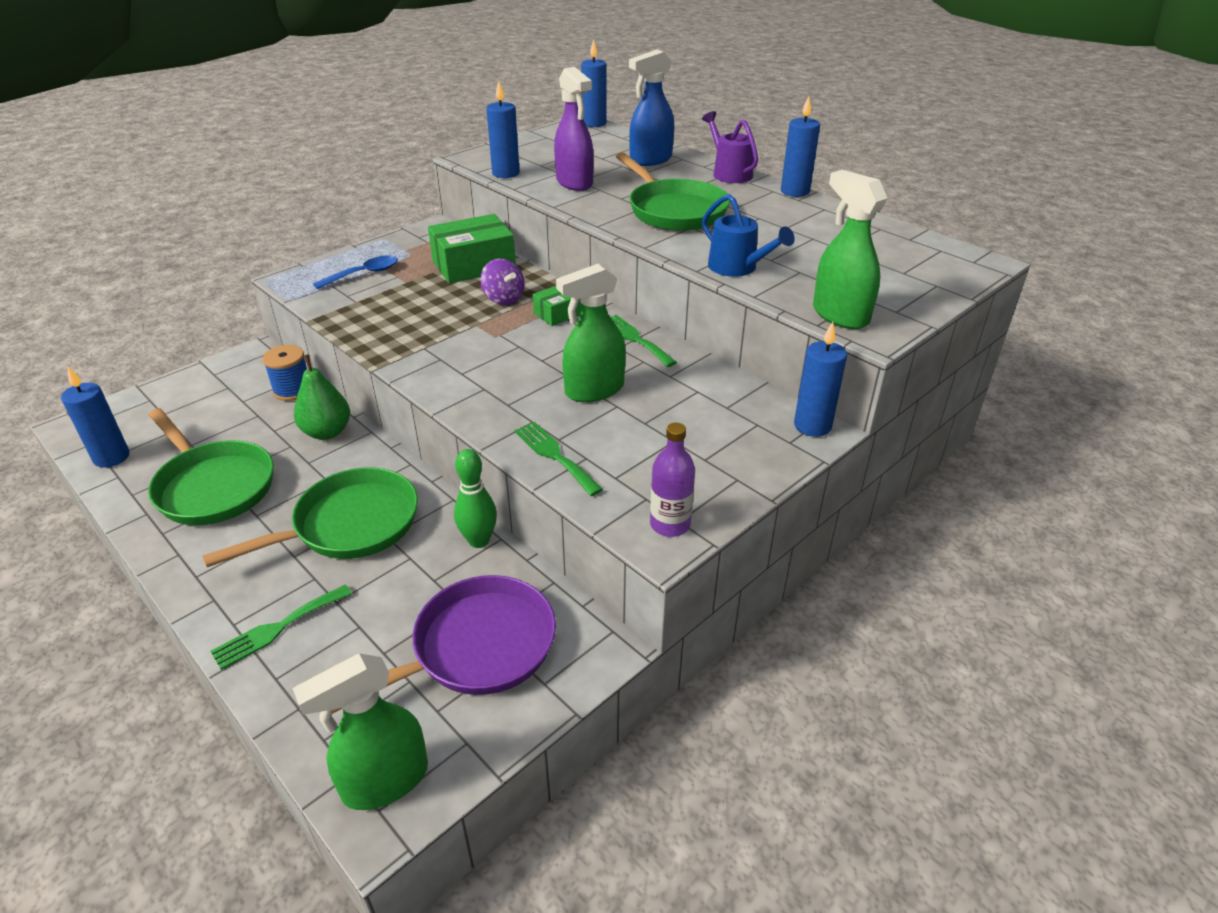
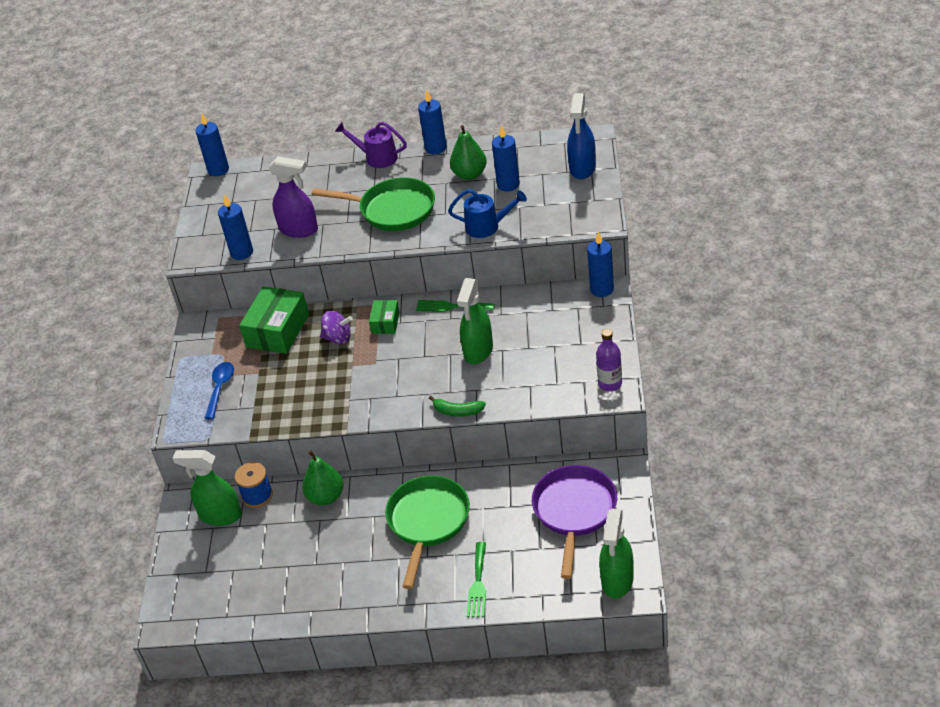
camera: 40 degrees left, 5 degrees up
(111, 457) = (228, 612): blue candle -> blue candle (508, 184)
(213, 486) = (319, 571): green pan -> none
(479, 540) = (501, 474): green bowling pin -> none
(482, 426) = (457, 411): none -> green banana
(555, 455) = (515, 396): green fork -> none
(650, 160) = (312, 178): blue spray bottle -> blue spray bottle (582, 168)
(793, 223) = (469, 174): none -> green pear
(839, 315) = (574, 221): green spray bottle -> green spray bottle (220, 515)

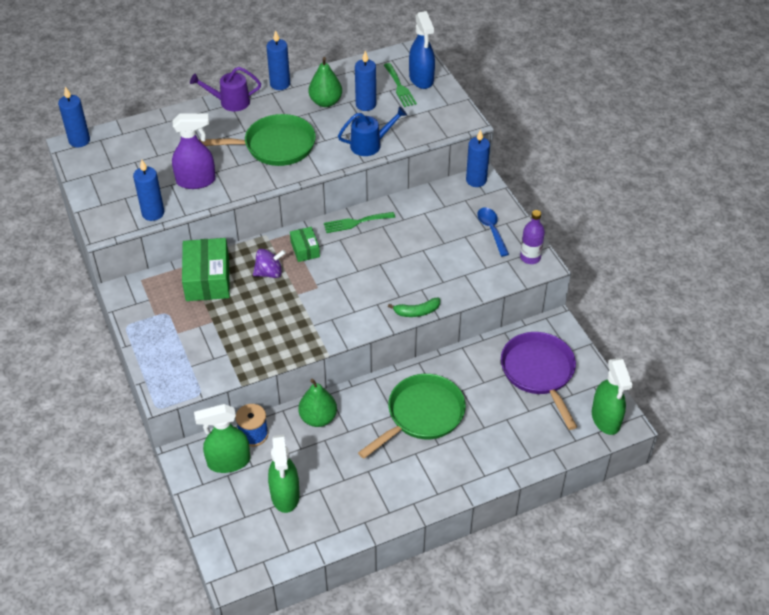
camera: 30 degrees left, 5 degrees up
(220, 388) = (183, 345): blue spoon -> blue spoon (491, 230)
(427, 522) = (422, 415): green pan -> green pan turned 60 degrees clockwise
(478, 351) = (403, 255): green spray bottle -> green spray bottle (285, 495)
(478, 583) = (495, 455): green fork -> green fork (399, 87)

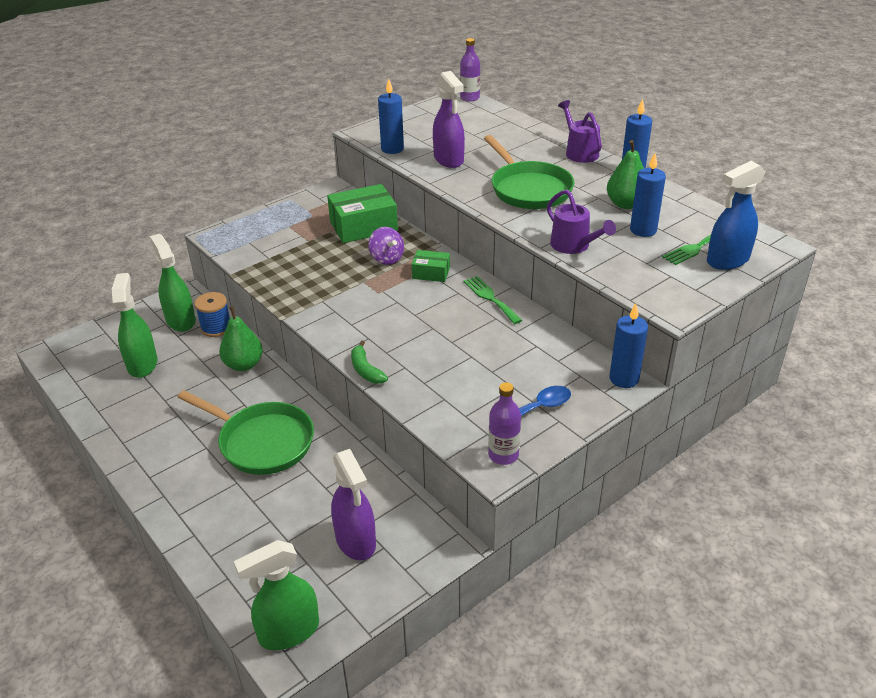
camera: 75 degrees right, 10 degrees down
(79, 140) = (469, 98): blue candle -> purple bottle
(285, 495) = (142, 364): green spray bottle -> green spray bottle turned 105 degrees clockwise
(305, 249) = (431, 273): green box -> green box turned 45 degrees clockwise
(370, 144) = (574, 246): blue watering can -> purple watering can
(539, 372) = (356, 541): purple pan -> purple spray bottle

